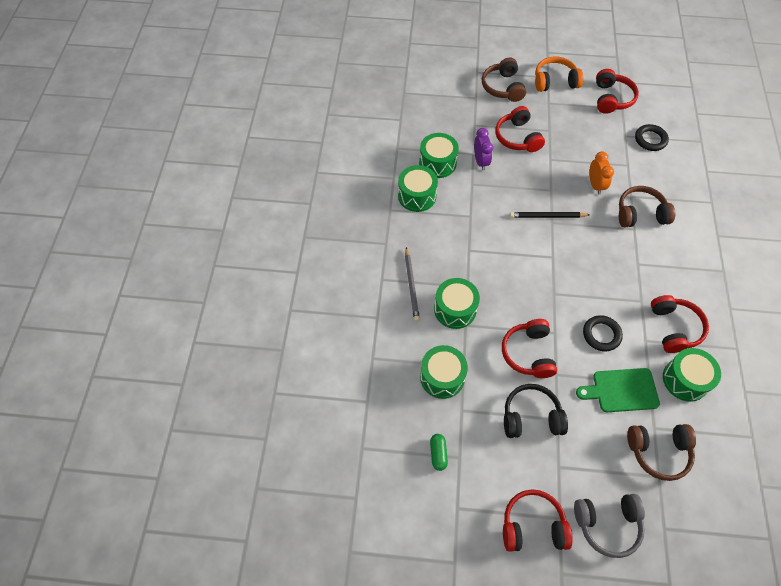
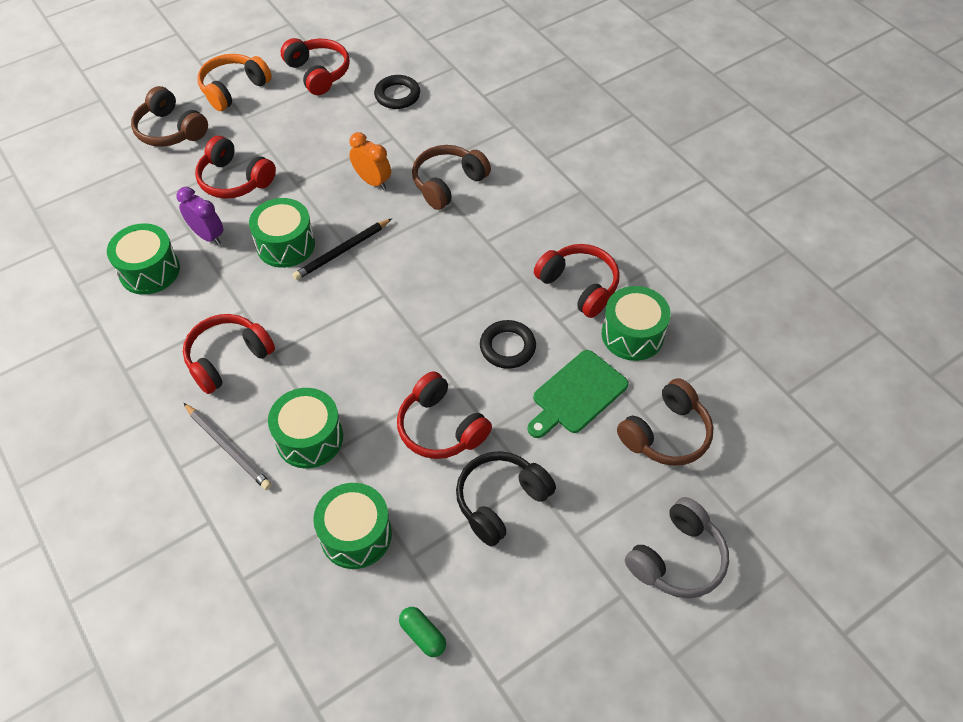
camera: 40 degrees left, 5 degrees down
(417, 196) = (151, 329): green drum -> green drum (285, 245)
(532, 526) = (600, 629): red headphones -> red headphones (228, 359)

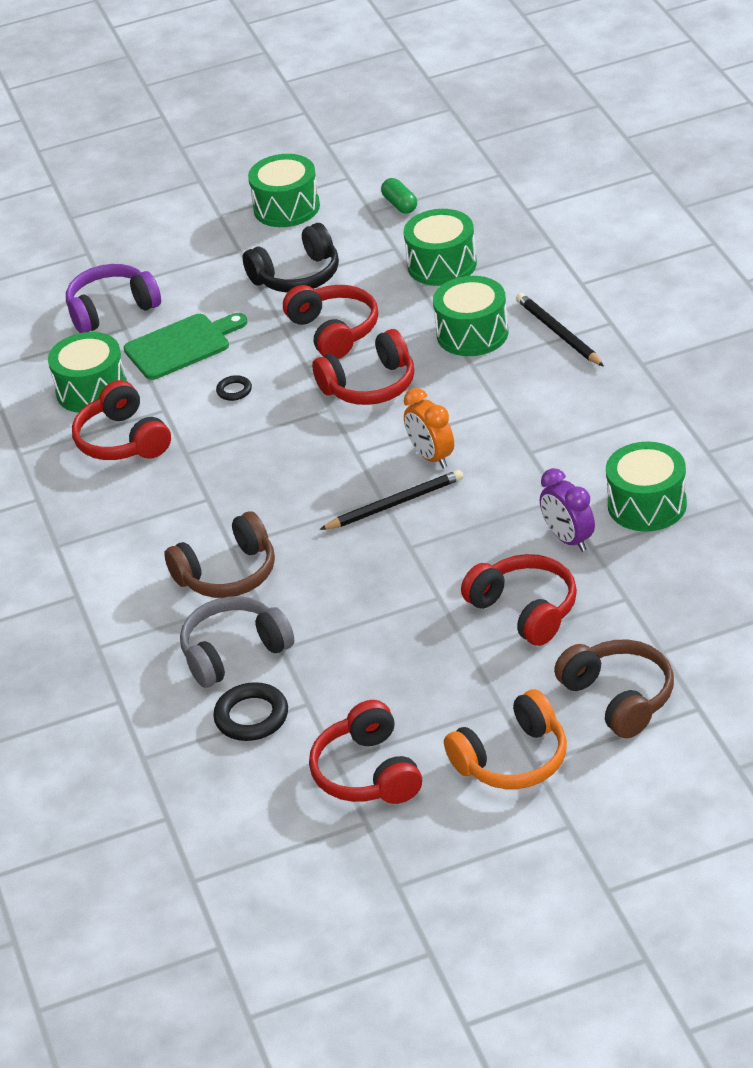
camera: 160 degrees left, 15 degrees down
(228, 359) = (552, 406): red headphones -> red headphones (370, 385)
(228, 448) = (558, 333): grey pencil -> black pencil
(285, 245) = (466, 518): green drum -> green drum (286, 208)
(372, 181) = (330, 587): orange clock -> orange clock (431, 457)
(507, 347) = (234, 390): black ring -> black ring, size x0.55
(666, 434) = (112, 310): brown headphones -> purple headphones
(677, 558) = (158, 231): grey headphones -> grey headphones (234, 652)

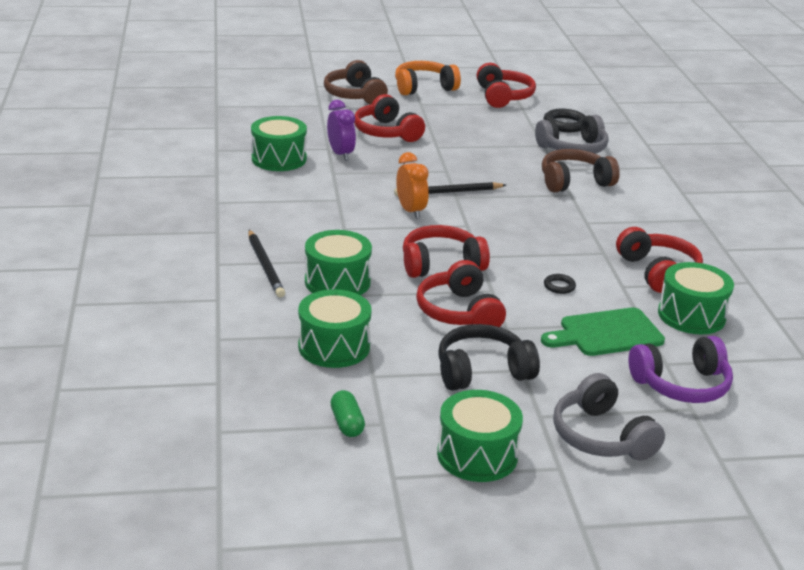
camera: 175 degrees left, 10 degrees down
(185, 246) = (601, 436): none -> grey headphones

